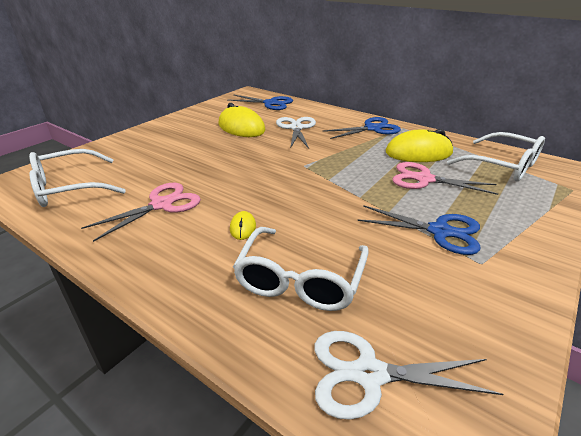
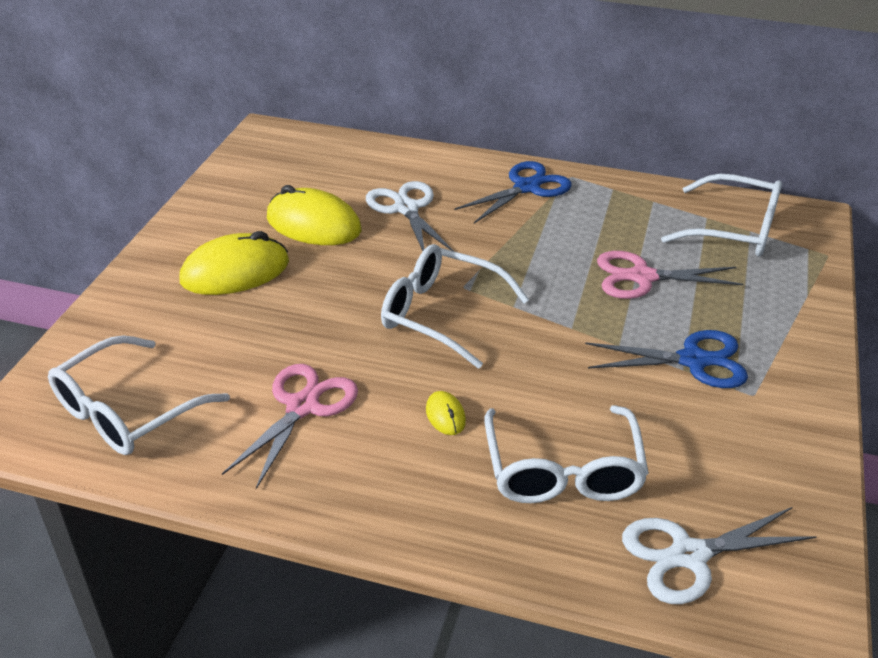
camera: 20 degrees left, 5 degrees up
(270, 103) = (325, 155): blue scissors -> none
(280, 176) = (441, 314): none -> white glasses
(418, 153) = (615, 227): yellow mouse -> yellow mouse (235, 271)

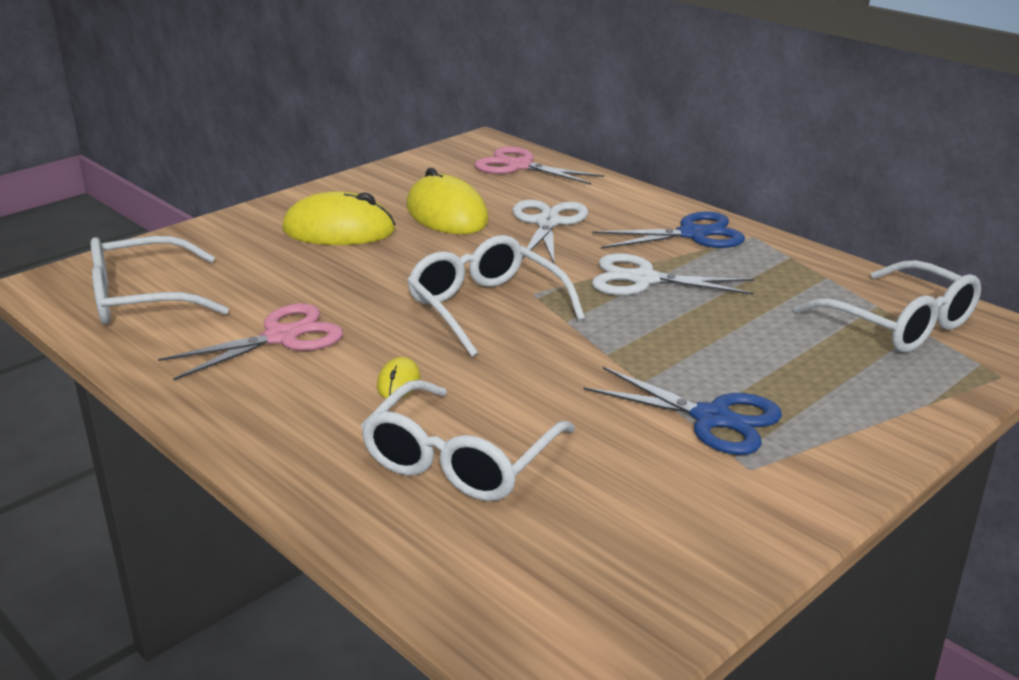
camera: 30 degrees right, 10 degrees down
(642, 277) = (736, 335): pink scissors -> pink scissors (519, 166)
(689, 555) = (509, 574): white scissors -> white scissors (643, 279)

